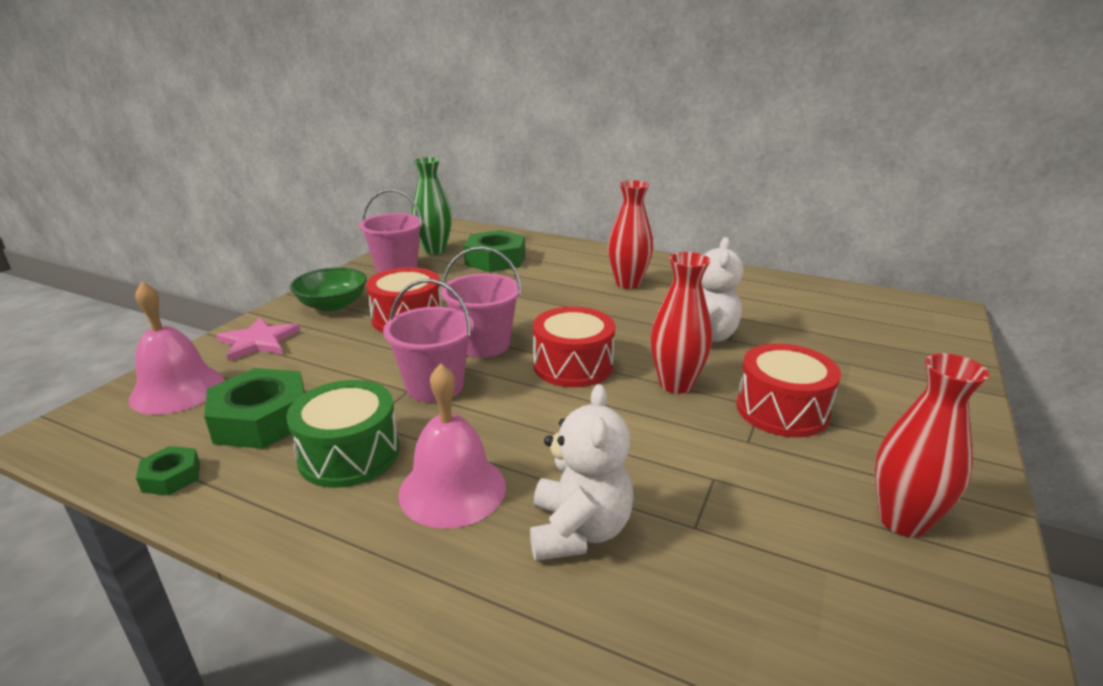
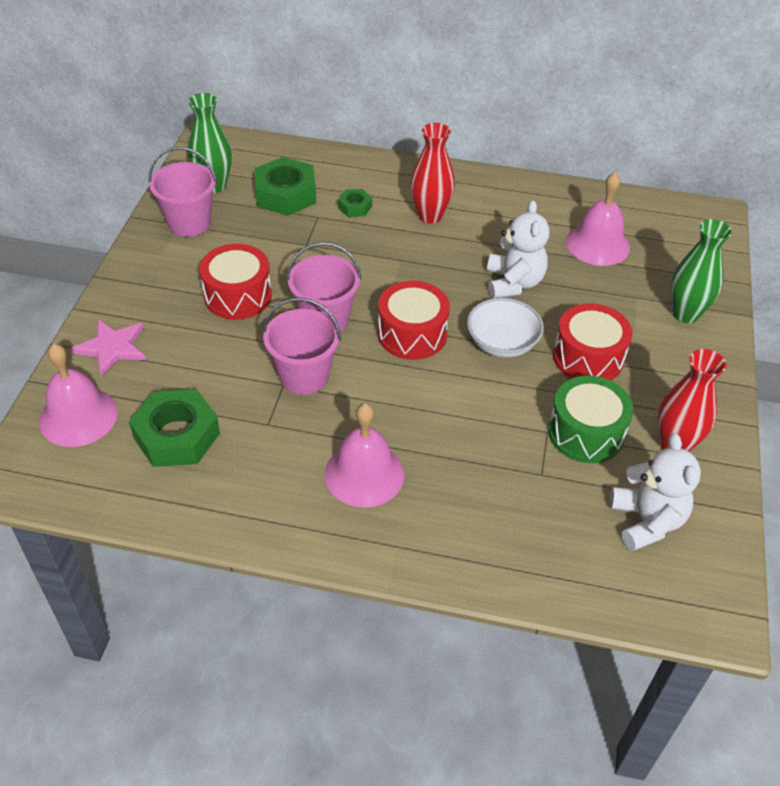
camera: 15 degrees left, 20 degrees up
(171, 477) = (142, 502): green nut -> green nut (355, 207)
(333, 305) = (154, 287): green bowl -> none
(349, 454) = (270, 457): green drum -> green drum (585, 433)
(578, 531) = (465, 492): white teddy bear -> white teddy bear (646, 521)
(676, 384) = (502, 343): red vase -> white bowl
(806, 318) = (597, 244): none -> pink bell
(914, 384) = (685, 314): none -> green vase

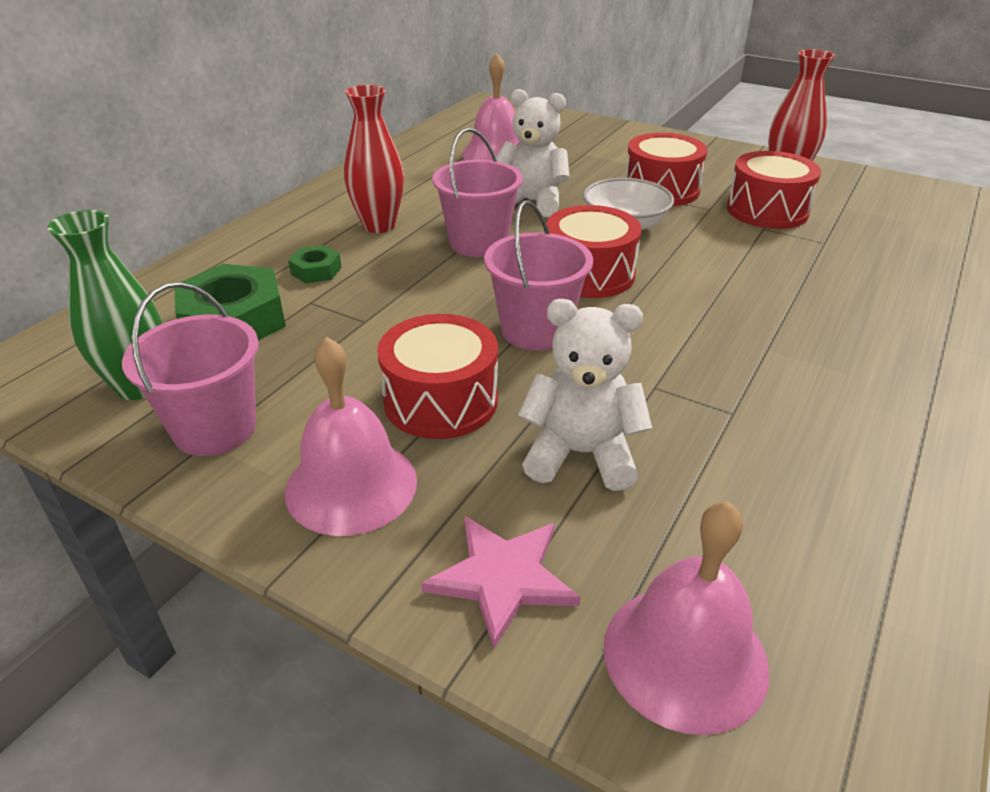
camera: 70 degrees left, 10 degrees down
(177, 435) = (749, 514): green nut -> none
(304, 376) = (643, 365): pink bucket -> pink bucket (478, 243)
(364, 474) = (829, 347): pink bell -> pink bell (351, 485)
(585, 433) = (767, 210): green drum -> red drum
(646, 521) = (881, 207): white teddy bear -> white teddy bear (581, 454)
(685, 314) = (616, 140): green vase -> none

